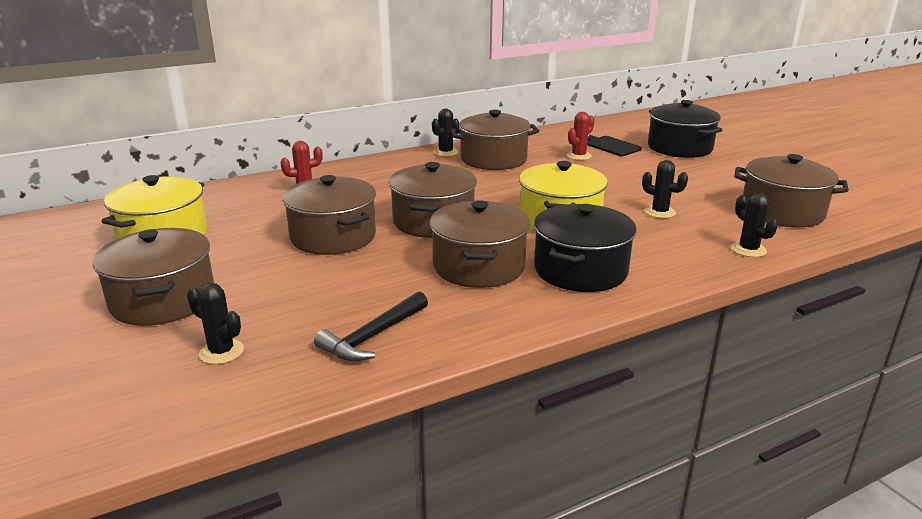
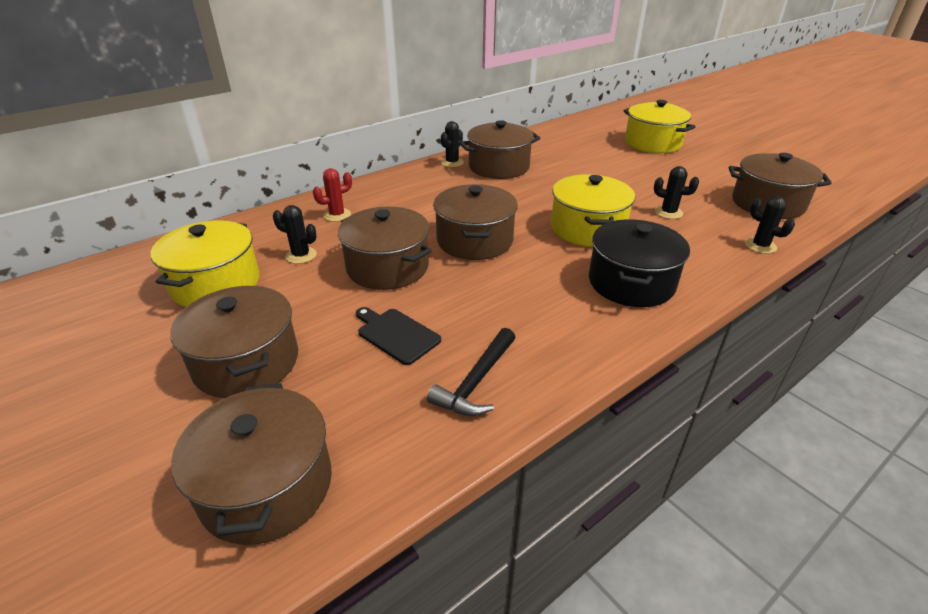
camera: 10 degrees left, 10 degrees up
(221, 352) = (333, 420): black cactus -> black cactus (301, 255)
(479, 266) = (539, 288): brown pot -> brown pot (267, 486)
(578, 156) = (572, 158): red cactus -> none
(611, 146) = (594, 145): black cutting board -> black cutting board (396, 334)
(679, 148) = (652, 143): black pot -> yellow pot

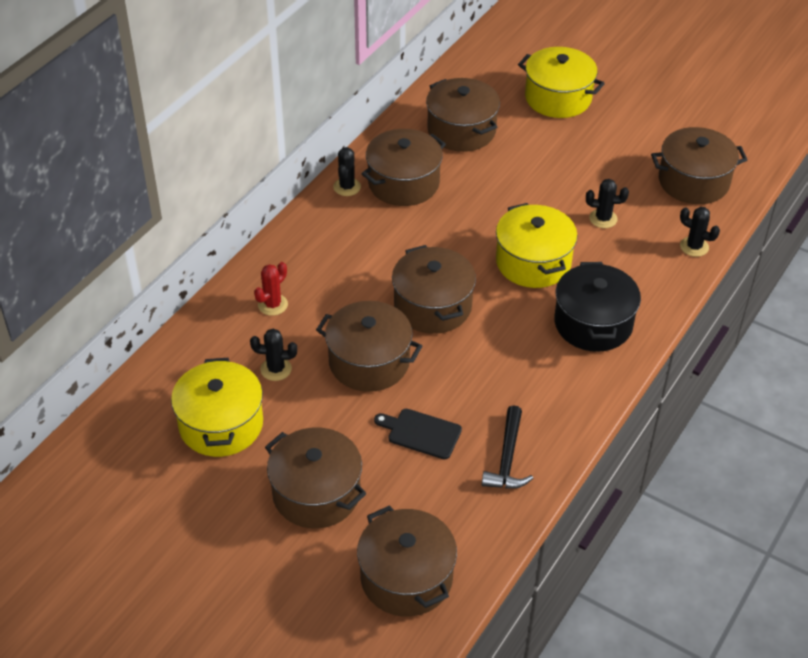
camera: 20 degrees left, 10 degrees up
(563, 148) = (461, 130): none -> brown pot

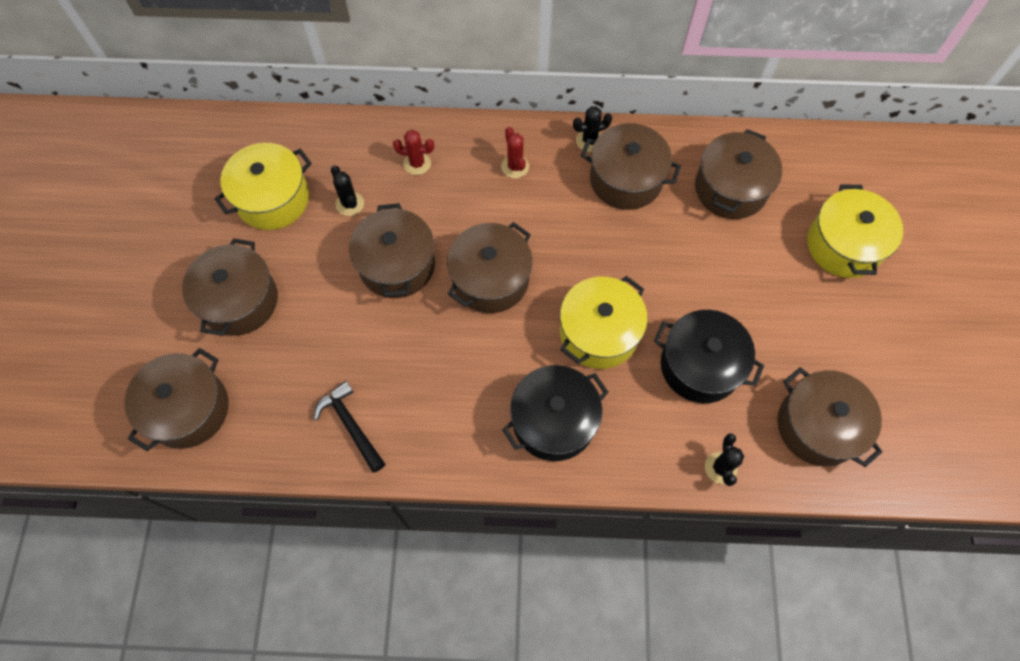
camera: 60 degrees right, 20 degrees up
(333, 243) = (515, 166): none -> red cactus
(421, 433) = (342, 344): black cutting board -> none
(507, 458) = (350, 425): black hammer -> black hammer turned 75 degrees clockwise
(603, 219) = (700, 366): black cactus -> black pot

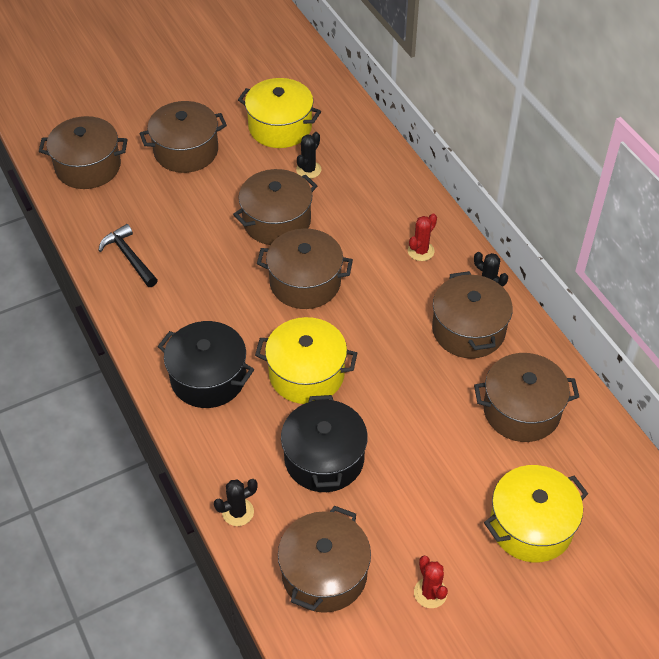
camera: 60 degrees right, 15 degrees down
(350, 425) = (129, 257): black hammer -> black hammer turned 60 degrees counterclockwise
(417, 163) = (374, 191): red cactus -> red cactus (430, 593)

